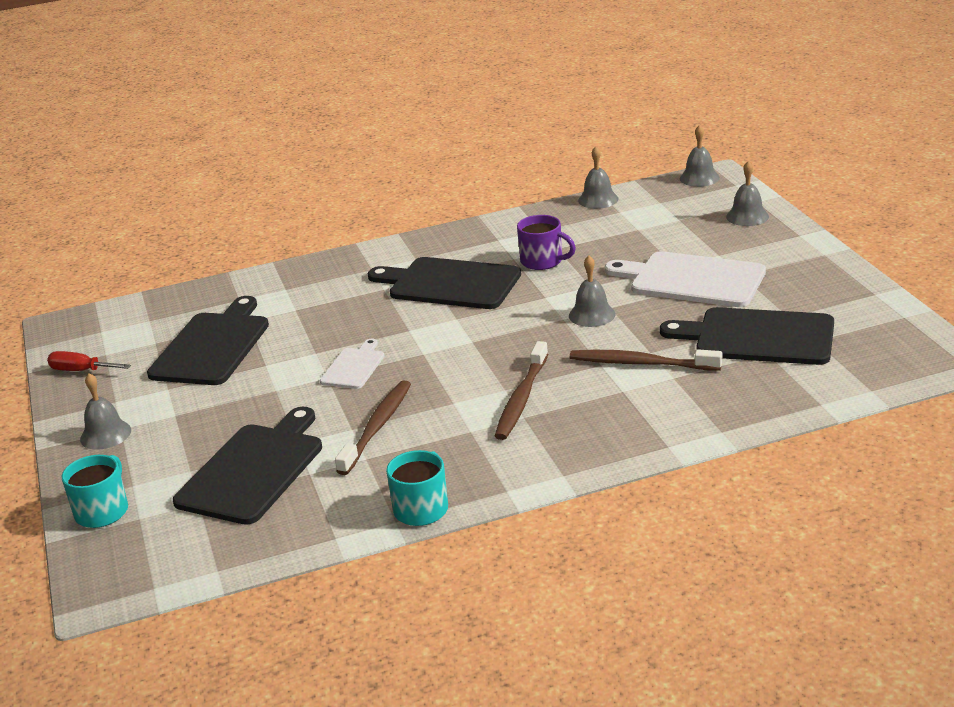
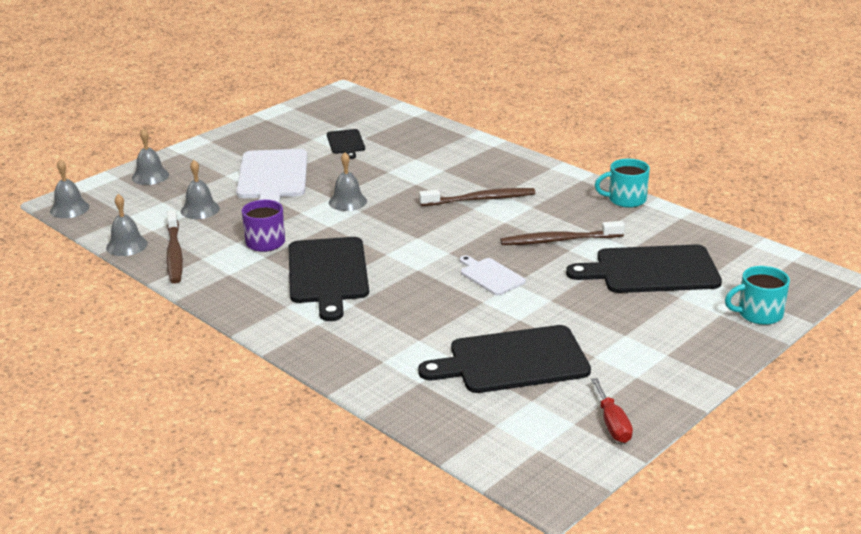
camera: 120 degrees left, 0 degrees up
(105, 434) = (682, 358): grey bell -> grey bell (200, 209)
(354, 367) = (490, 276): white cutting board -> white cutting board turned 60 degrees clockwise
(641, 363) = (405, 171): brown toothbrush -> brown toothbrush (174, 253)
(758, 337) = (346, 143): black cutting board -> black cutting board, size x0.52

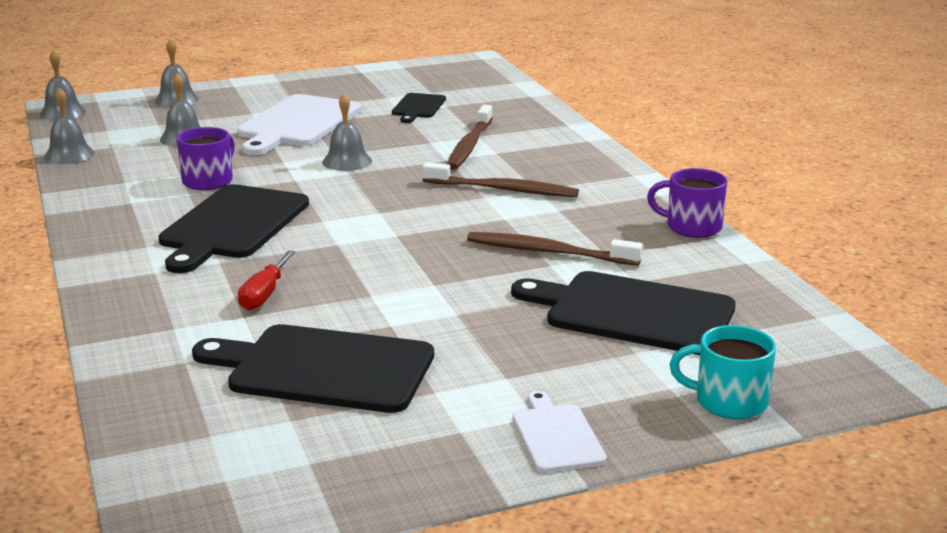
camera: 25 degrees right, 5 degrees down
(174, 253) = (104, 171): brown toothbrush -> brown toothbrush (469, 145)
(490, 276) = (415, 270): white cutting board -> white cutting board (556, 436)
(612, 424) = (358, 479): red screwdriver -> red screwdriver (264, 294)
(626, 199) = (692, 227): turquoise mug -> purple mug

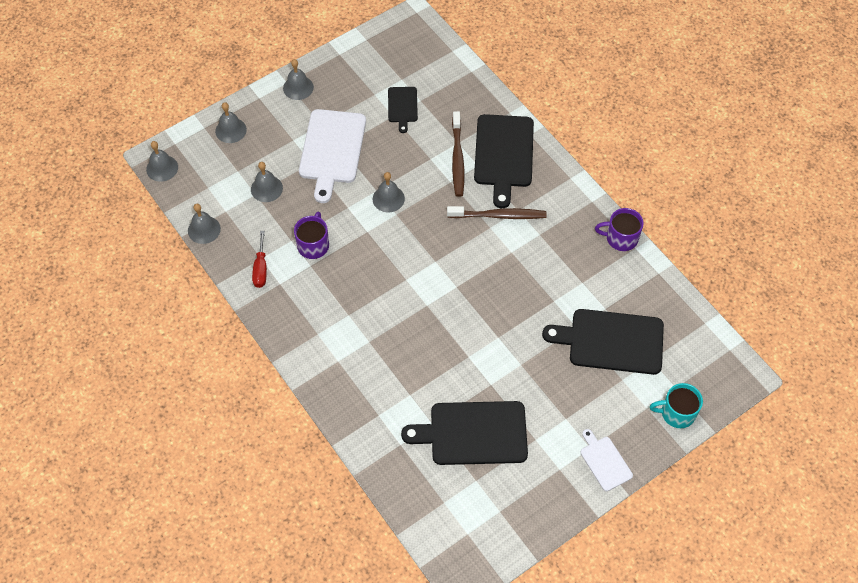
camera: 15 degrees left, 35 degrees up
(232, 225) = (355, 298): black cutting board -> black cutting board (503, 155)
(264, 294) = (410, 370): red screwdriver -> red screwdriver (261, 269)
(289, 84) = (298, 87): none -> grey bell
(549, 252) = (549, 286): brown toothbrush -> none

